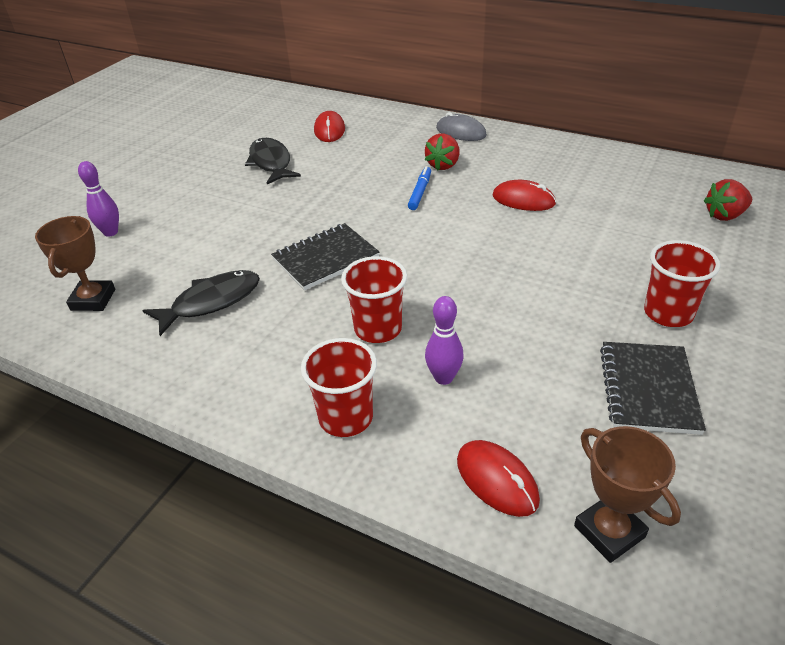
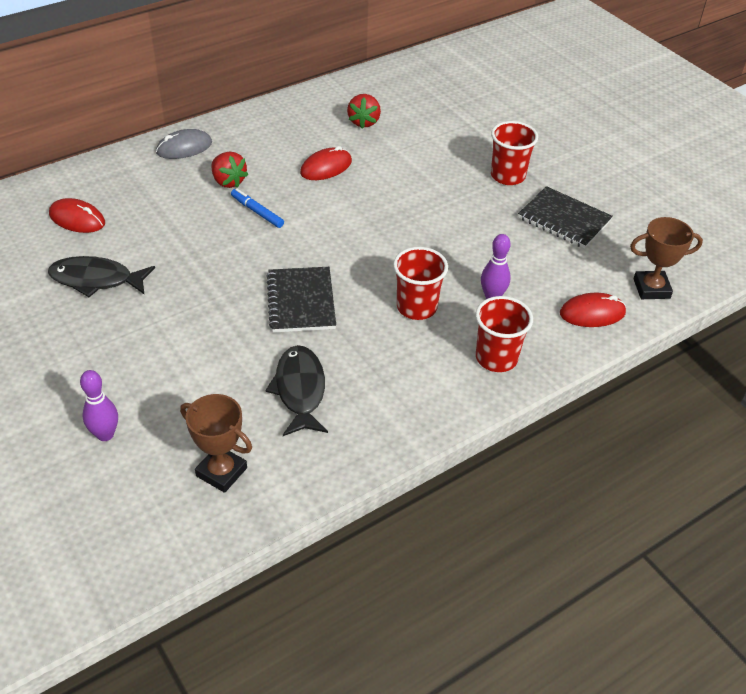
camera: 65 degrees left, 5 degrees up
(724, 215) = (434, 98): red strawberry -> red strawberry (364, 122)

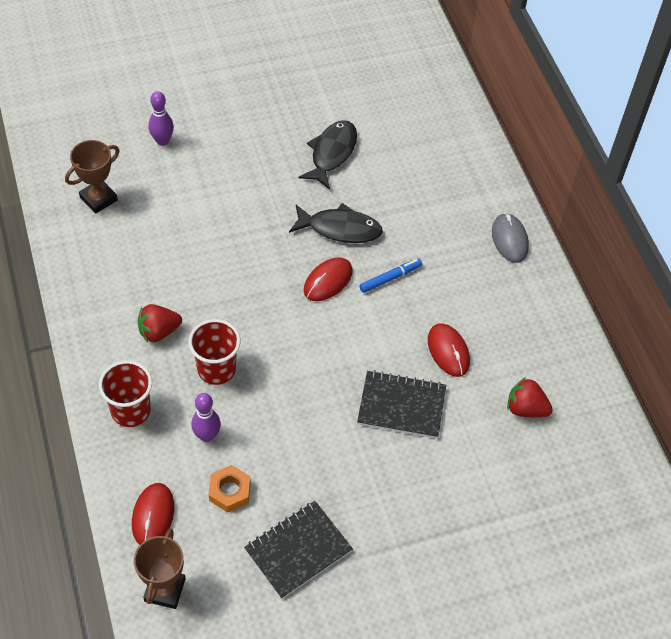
camera: 105 degrees right, 10 degrees up
(77, 219) = (417, 149): red mouse -> red mouse (328, 281)
(228, 181) = (444, 265): red strawberry -> red strawberry (159, 331)
(300, 390) = (155, 261): black fish -> black fish (340, 229)
(301, 302) = (255, 284): black notebook -> black notebook (401, 406)
(507, 176) = (390, 523): red cup -> none
(538, 270) = (229, 491): none -> orange nut

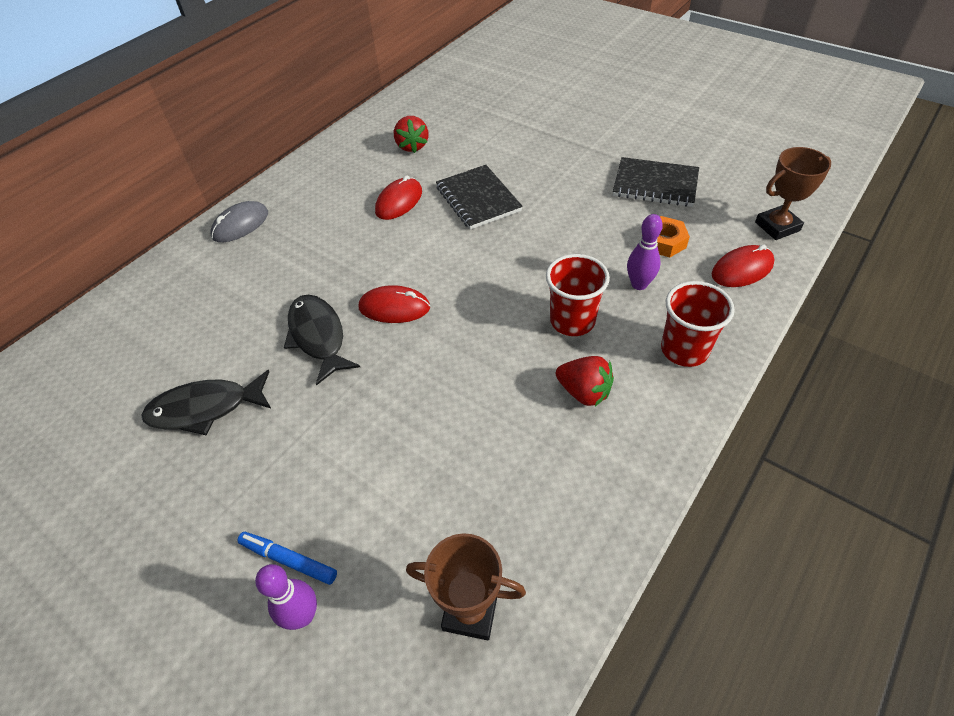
camera: 120 degrees left, 5 degrees down
(390, 278) = (352, 270): blue marker -> blue marker (289, 560)

